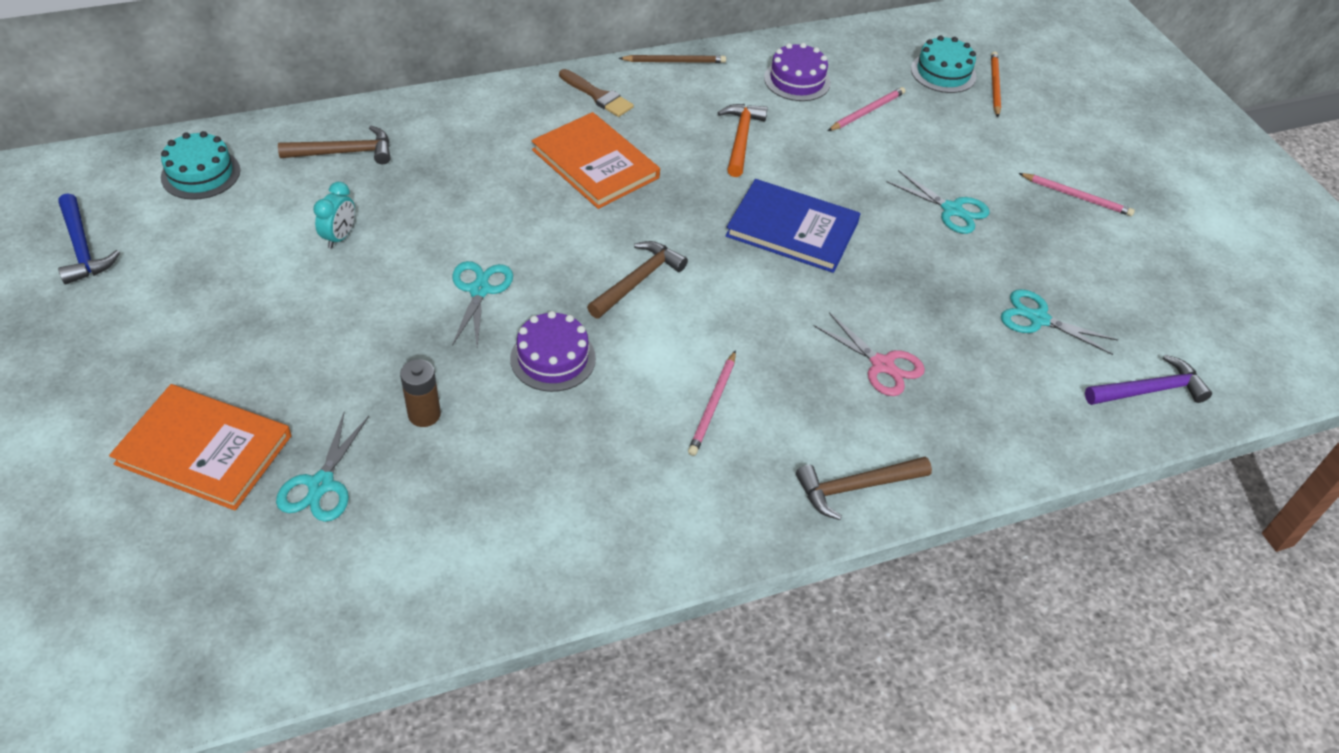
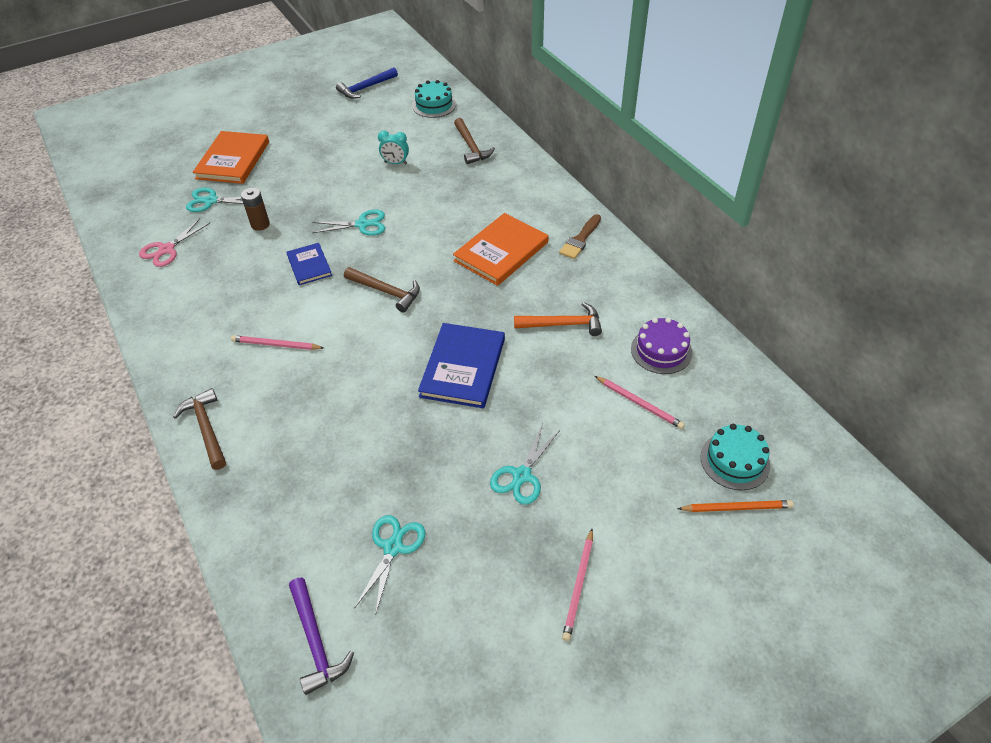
camera: 85 degrees right, 0 degrees up
(553, 358) = (309, 265): purple cake -> blue book
(674, 61) = (646, 272): brown pencil -> none
(882, 365) = (323, 436): pink scissors -> pink scissors (167, 249)

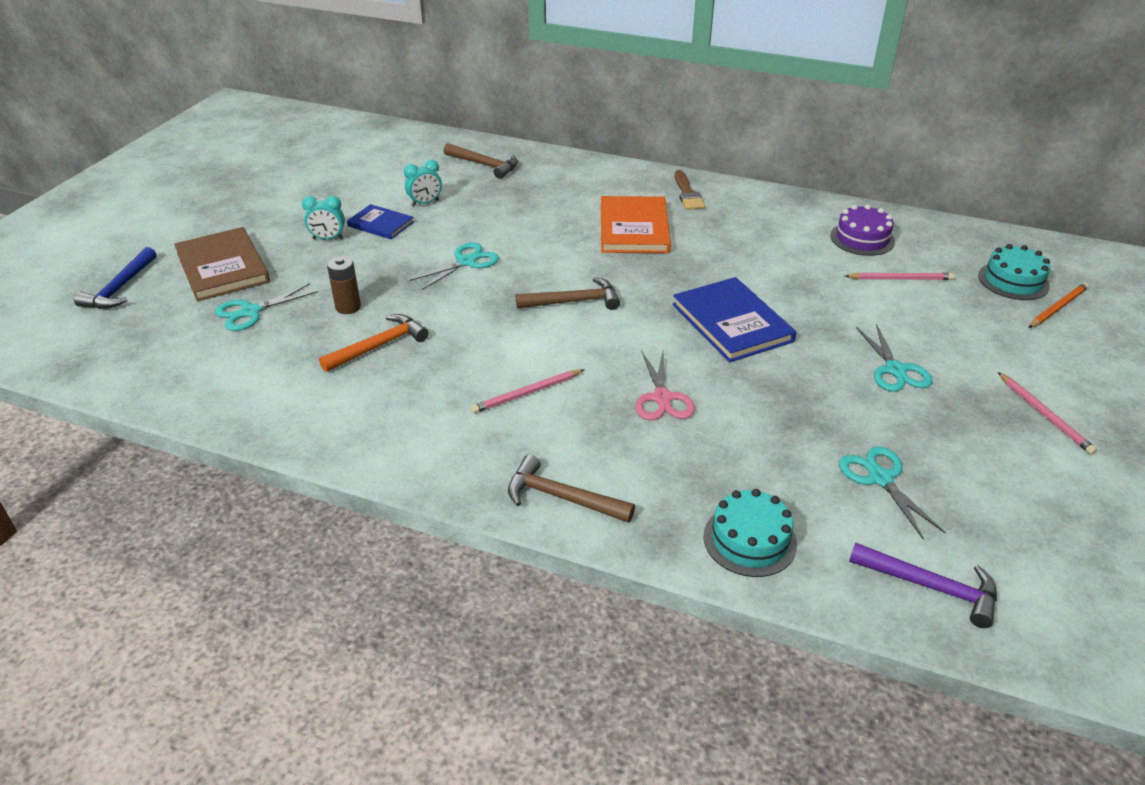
camera: 40 degrees left, 10 degrees down
(167, 249) = (260, 376): pink scissors -> pink scissors (662, 398)
(233, 160) = (222, 267): orange book -> brown book
(309, 165) = (328, 239): none -> turquoise clock
(309, 265) = (460, 316): blue book -> blue book (380, 224)
(366, 88) = (295, 157): blue hammer -> blue hammer (120, 288)
(434, 105) = (395, 146): turquoise cake -> turquoise cake (749, 540)
(563, 324) = (764, 255): orange hammer -> orange hammer (379, 346)

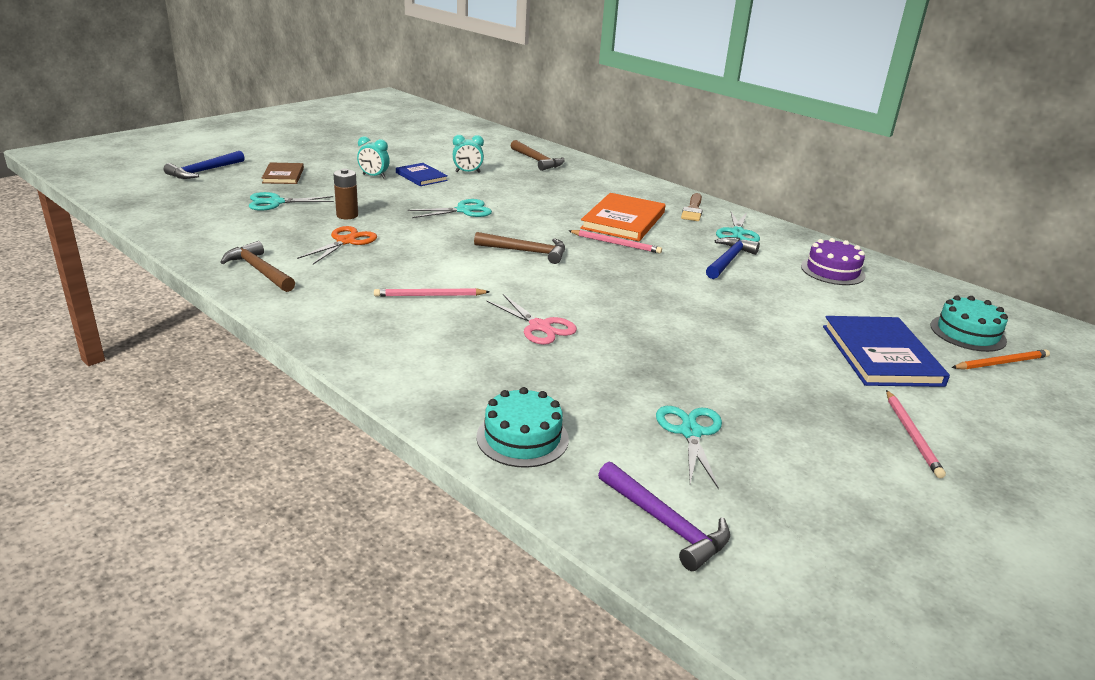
camera: 20 degrees right, 10 degrees down
(222, 267) = (283, 175): brown book -> brown book, size x0.58
(379, 346) = (346, 241): orange hammer -> orange scissors
(562, 498) = (389, 364): brown hammer -> brown hammer (259, 271)
(662, 398) = (540, 327): pink scissors -> pink scissors turned 60 degrees counterclockwise
(732, 323) = (651, 296): blue book -> blue book (881, 355)
(766, 253) = (728, 260): none -> blue hammer
(895, 370) = (780, 363): turquoise scissors -> turquoise scissors (737, 233)
(900, 279) = (845, 305): pink pencil -> pink pencil (615, 243)

